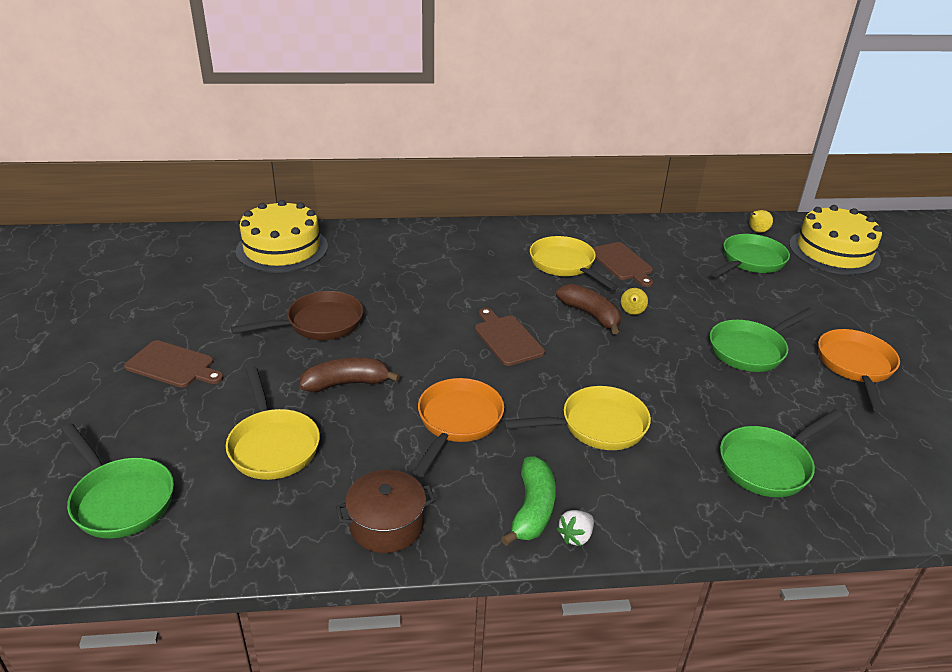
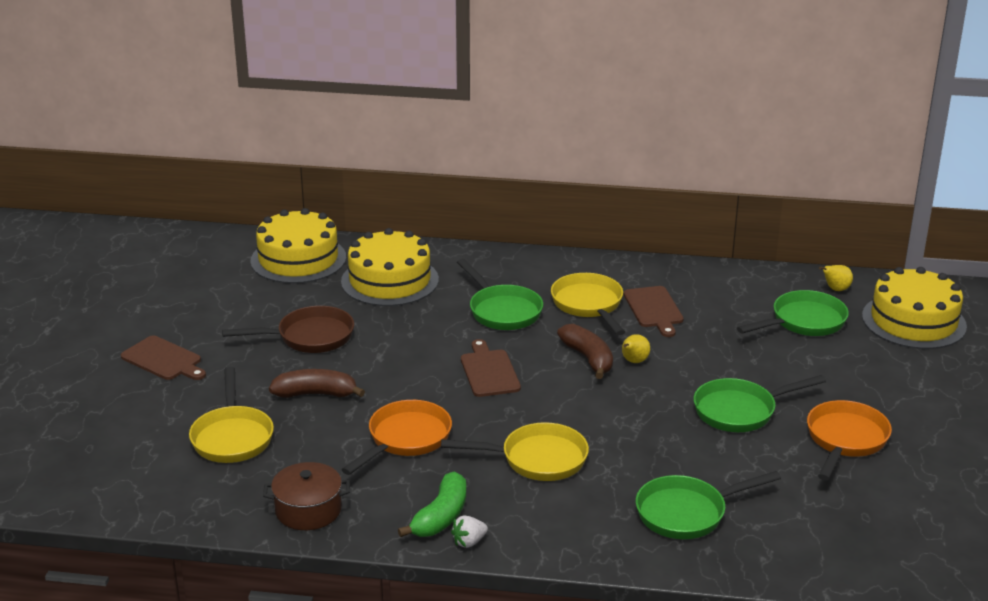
camera: 15 degrees right, 5 degrees down
(120, 499) = (95, 461): green pan -> green pan (502, 311)
(376, 260) = (390, 280): none -> yellow cake

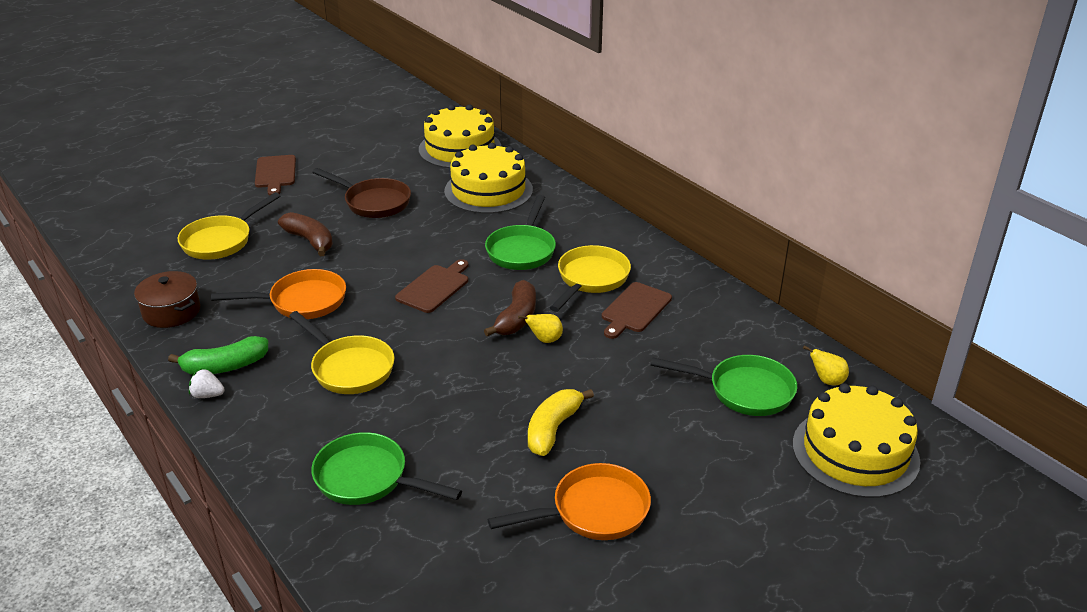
camera: 45 degrees right, 5 degrees up
(740, 411) = (553, 429): green pan -> yellow banana

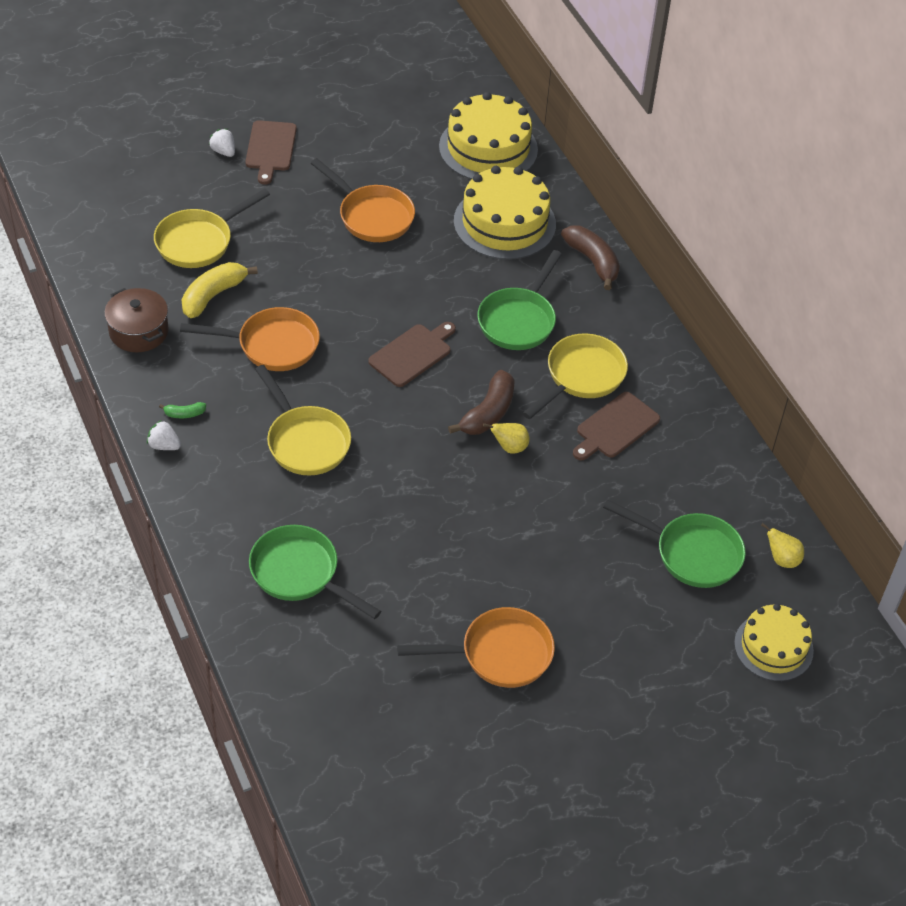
camera: 10 degrees right, 15 degrees up
(225, 366) = (184, 414): green banana -> green banana, size x0.48
(234, 180) = (223, 151): none -> white strawberry
(310, 241) = (293, 260): brown banana -> brown banana (593, 261)
(373, 202) = (372, 216): brown pan -> orange pan
(553, 429) = (487, 557): yellow banana -> yellow banana (213, 295)
(855, 452) = (773, 647): yellow cake -> yellow cake, size x0.64

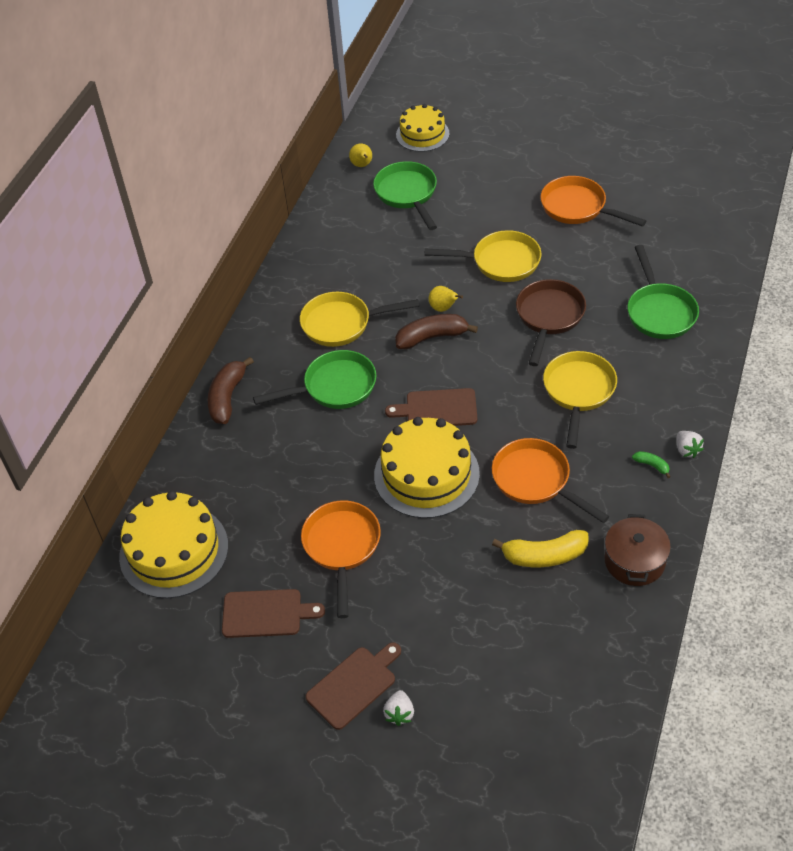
camera: 130 degrees left, 0 degrees up
(199, 241) = (511, 620): yellow pan -> yellow pan (500, 262)
(402, 499) = (549, 317): none -> brown pan
(504, 223) = (248, 471): yellow cake -> yellow cake (426, 474)
(615, 427) = (361, 281): brown cutting board -> brown cutting board (266, 613)

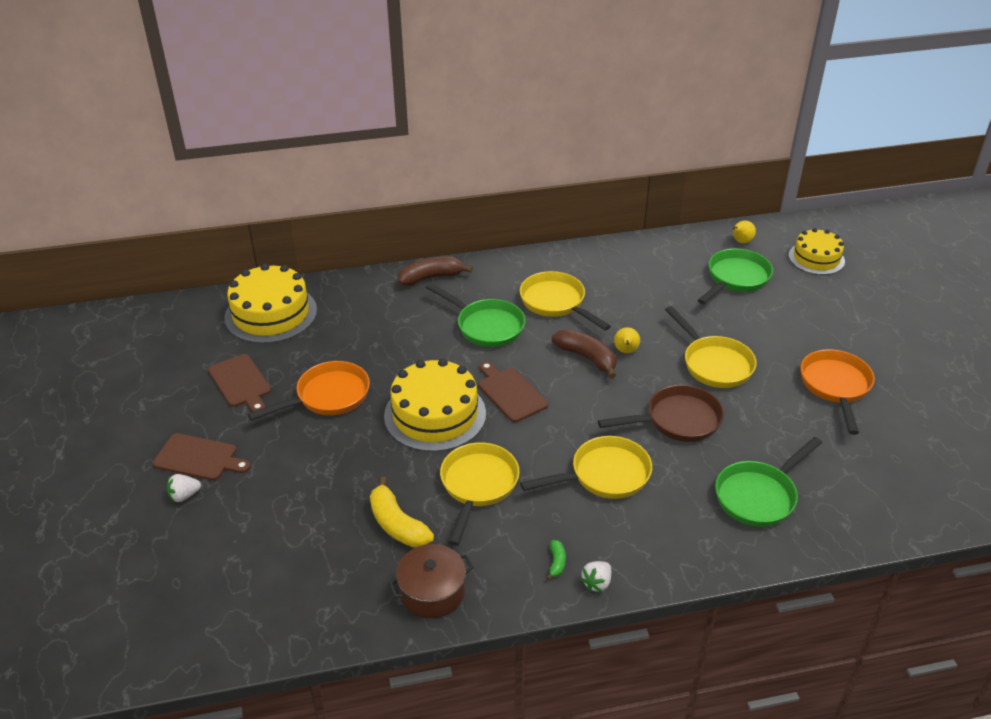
camera: 55 degrees right, 10 degrees down
(536, 481) = (477, 486): orange pan -> yellow pan

